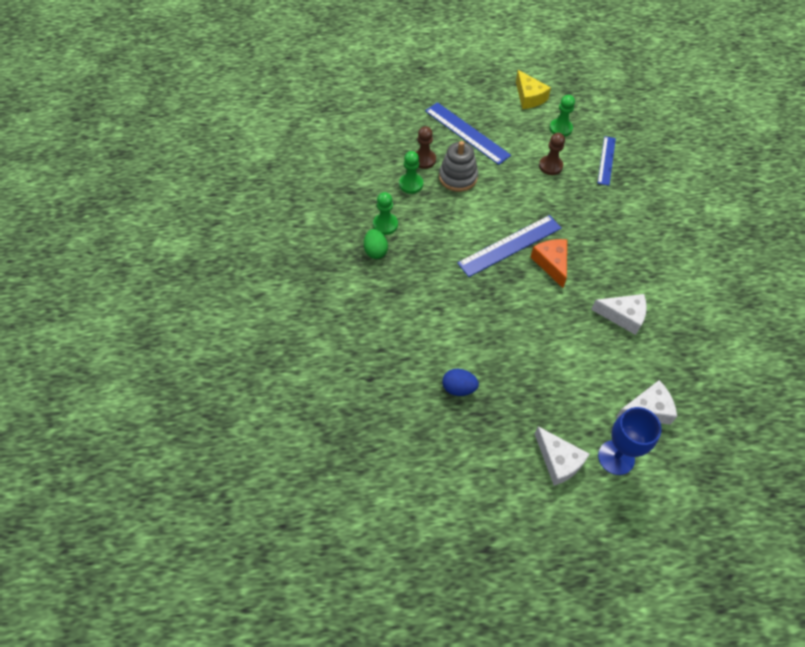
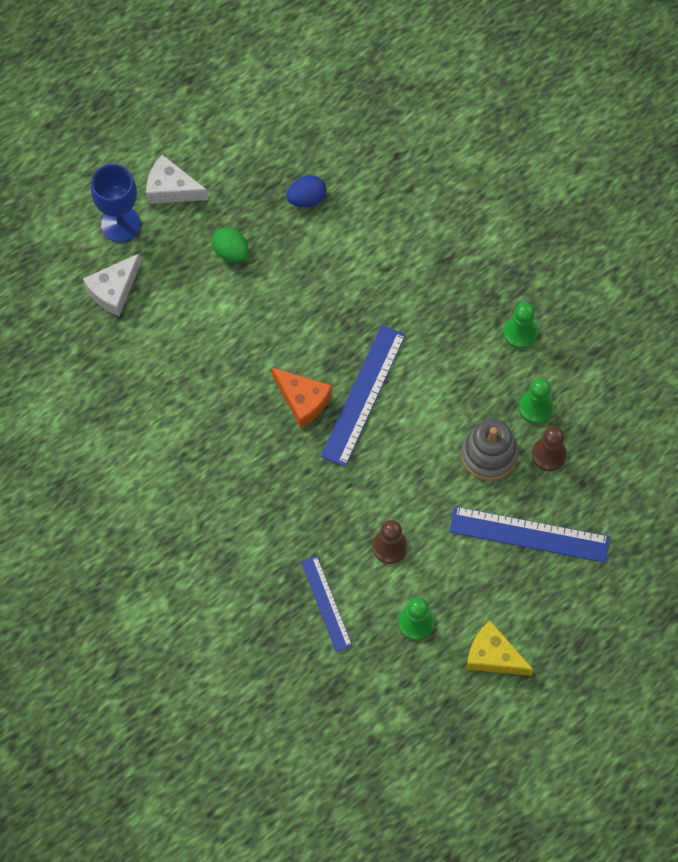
camera: 145 degrees right, 10 degrees up
(375, 251) = (503, 293): green egg -> green egg (231, 252)
(623, 316) = (189, 381): white cheese -> none

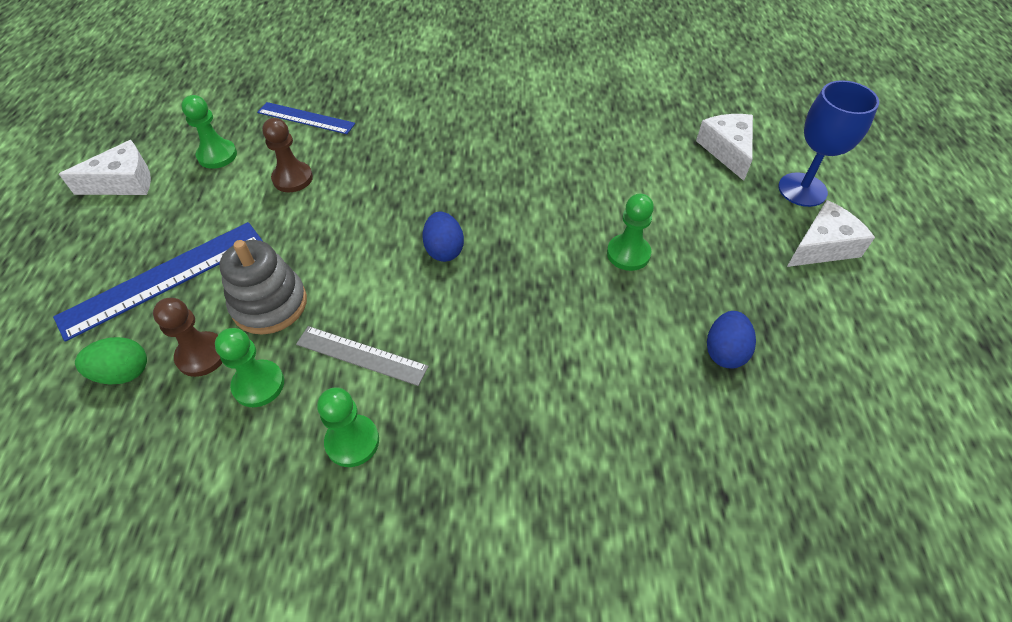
camera: 130 degrees right, 15 degrees down
(231, 252) = (704, 248): green egg -> green egg (123, 373)
(273, 290) = (628, 254): none -> green pawn
(303, 400) = (488, 205): orange cheese -> none
(363, 395) = (444, 250): blue ruler -> blue egg
(473, 373) = (361, 355): none -> grey ruler
(493, 656) = (124, 182): yellow cheese -> white cheese

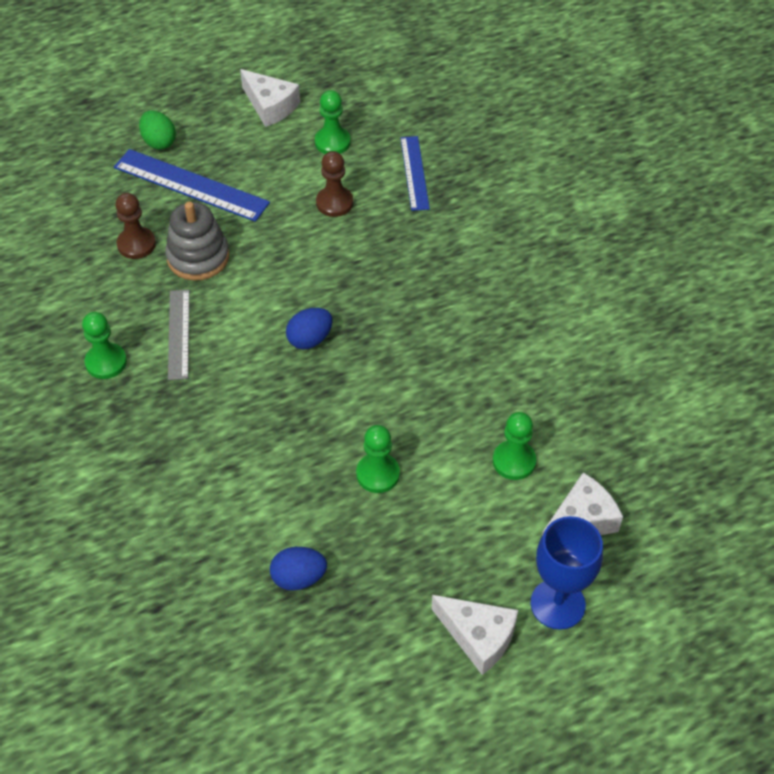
camera: 65 degrees right, 0 degrees up
(123, 373) = (104, 212): green egg -> green egg (159, 142)
(258, 384) = (127, 288): green pawn -> green pawn (514, 461)

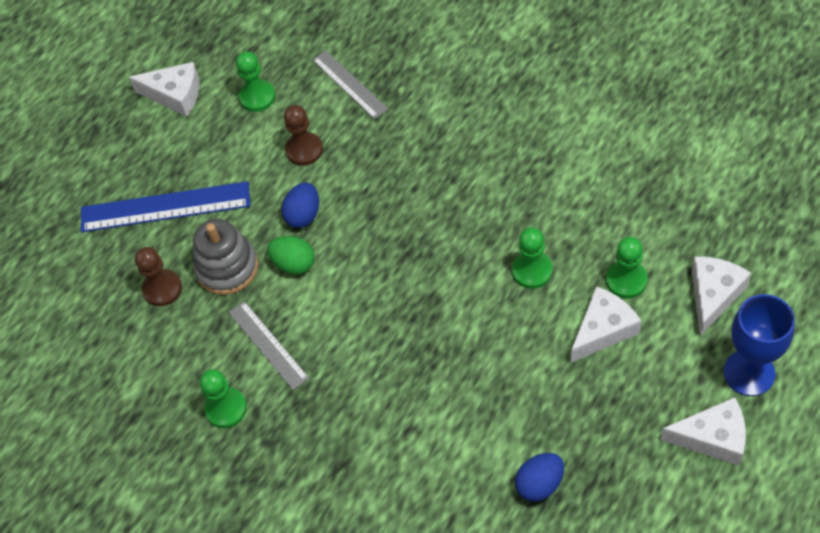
camera: 25 degrees left, 5 degrees up
(159, 142) = (102, 185): green egg -> green egg (294, 264)
(310, 339) = (383, 281): blue egg -> blue egg (303, 215)
(378, 474) = (531, 359): green pawn -> green pawn (532, 271)
(414, 173) = (349, 84): blue ruler -> grey ruler
(459, 489) = (603, 330): none -> white cheese

